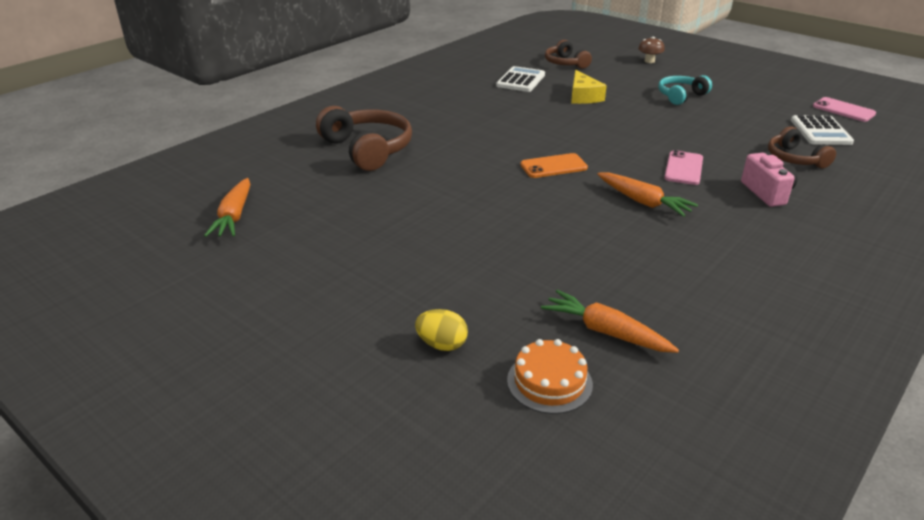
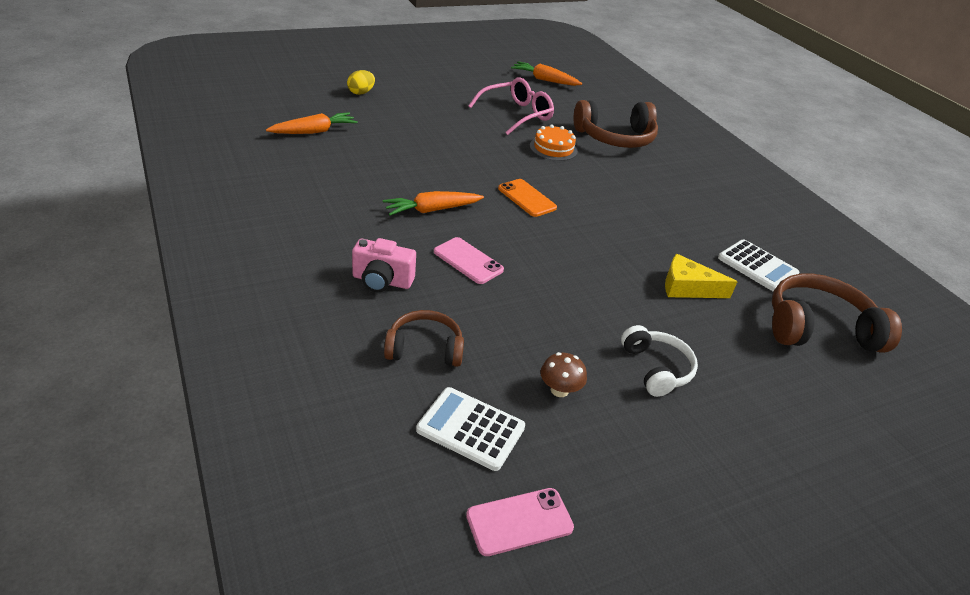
camera: 110 degrees right, 5 degrees up
(372, 210) = (517, 114): none -> pink glasses
(549, 382) = (301, 105): orange cake -> orange cake (553, 148)
(553, 166) = (527, 198): orange phone -> orange phone turned 45 degrees counterclockwise
(565, 63) = (818, 328): brown headphones -> brown headphones, size x1.64
(649, 61) = (817, 420): brown mushroom -> brown mushroom (559, 390)
(681, 96) = (656, 369): turquoise headphones -> white headphones

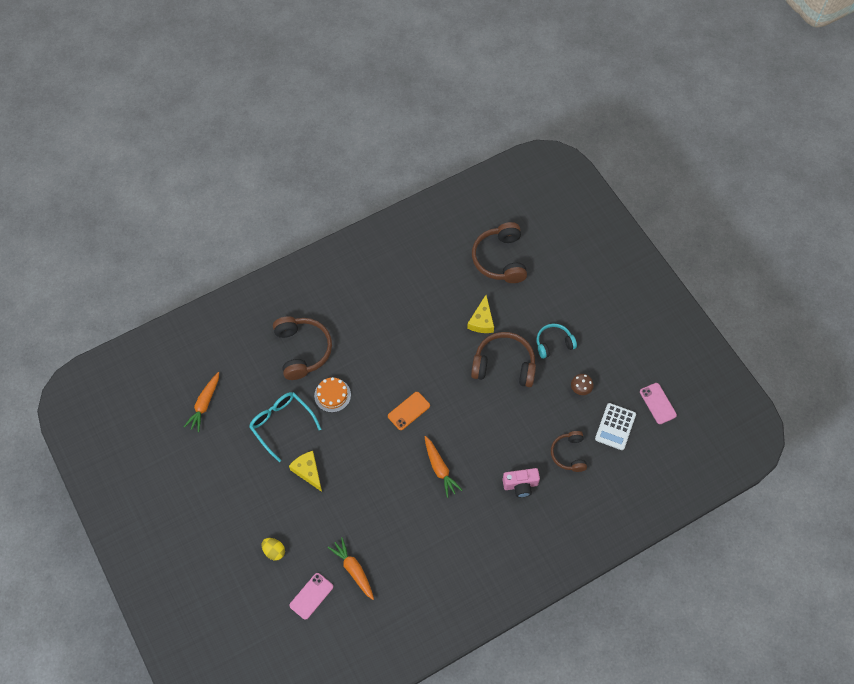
camera: 90 degrees left, 25 degrees up
(382, 281) = (520, 485): pink camera -> pink camera turned 75 degrees clockwise
(452, 121) = (308, 471): none -> yellow cheese
(468, 261) = (489, 441): pink phone -> pink phone (311, 596)
(517, 114) = (281, 424): pink glasses -> turquoise glasses
(606, 299) = (504, 365): none -> brown headphones
(656, 369) = (553, 343): white headphones -> turquoise headphones
(757, 266) = (450, 279): white calculator -> none

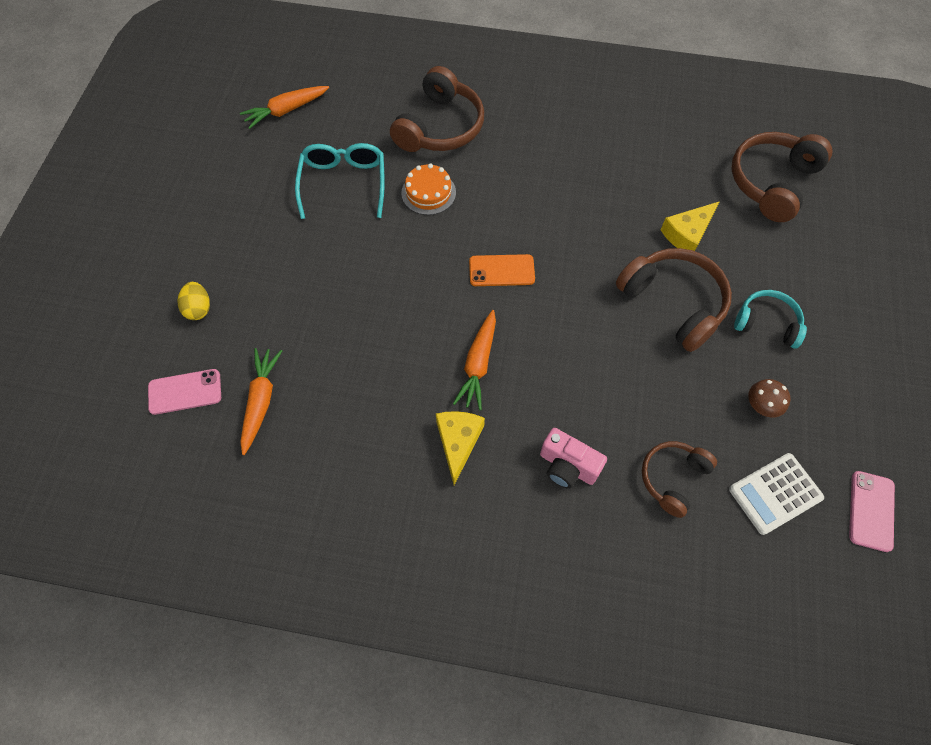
camera: 40 degrees right, 0 degrees up
(308, 471) = (322, 252): yellow cheese -> yellow cheese (458, 442)

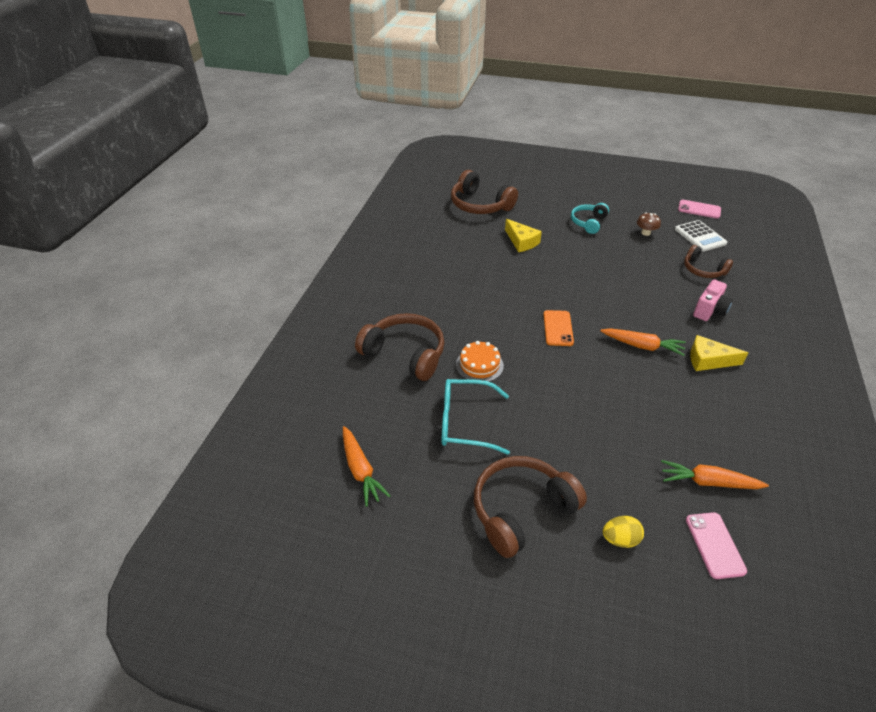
camera: 85 degrees left, 20 degrees down
(673, 303) = (577, 254): brown headphones -> brown headphones (521, 510)

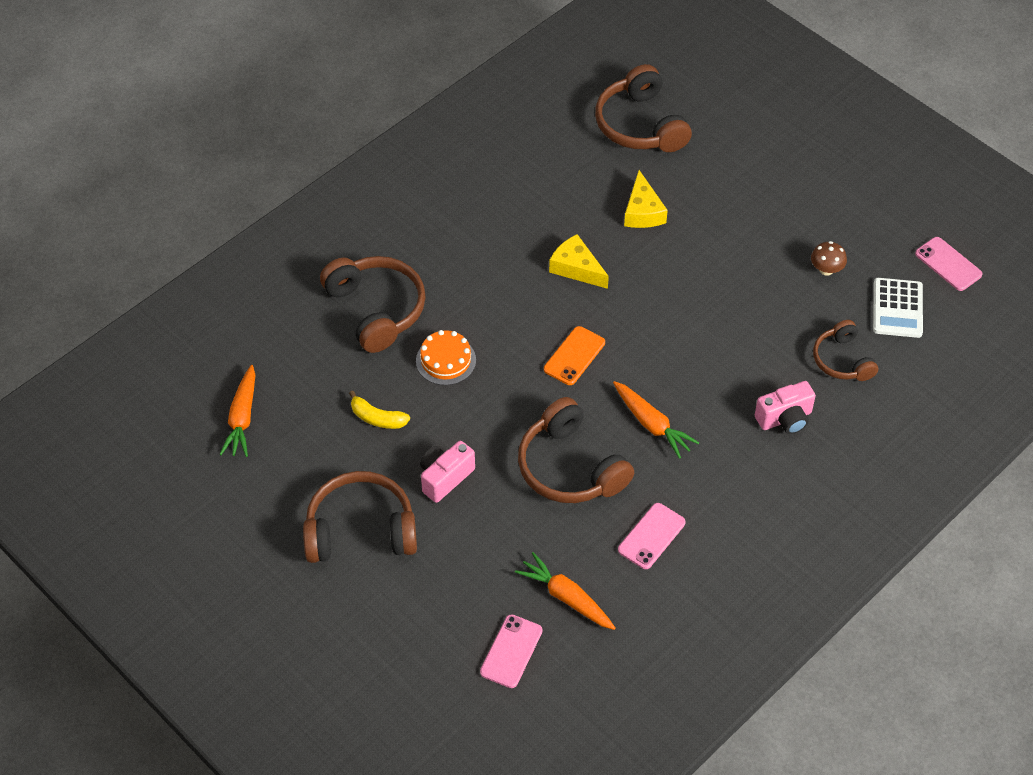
camera: 30 degrees right, 10 degrees up
(464, 422) = (377, 418): turquoise glasses -> yellow banana
(548, 440) = (445, 478): none -> pink camera
(588, 222) = (763, 218): turquoise headphones -> none
(620, 539) = (428, 601): yellow egg -> none
(621, 394) = (570, 467): none -> brown headphones
(708, 360) = (711, 478): yellow cheese -> yellow cheese (576, 268)
(714, 412) = (651, 536): none -> pink phone

